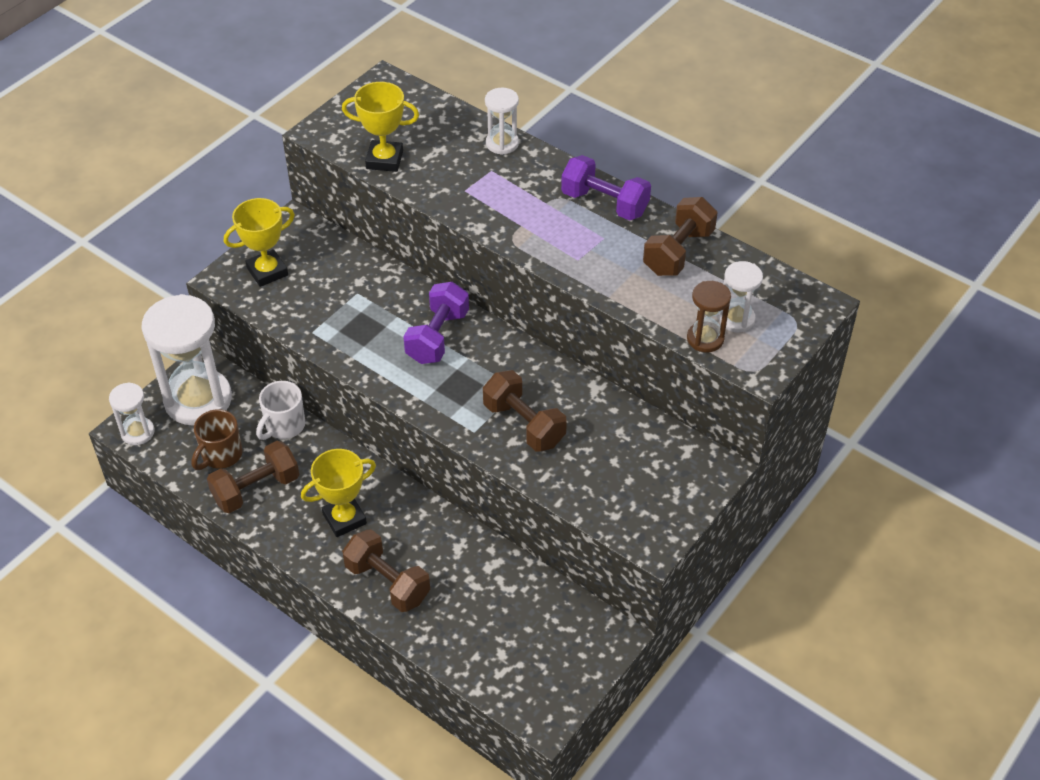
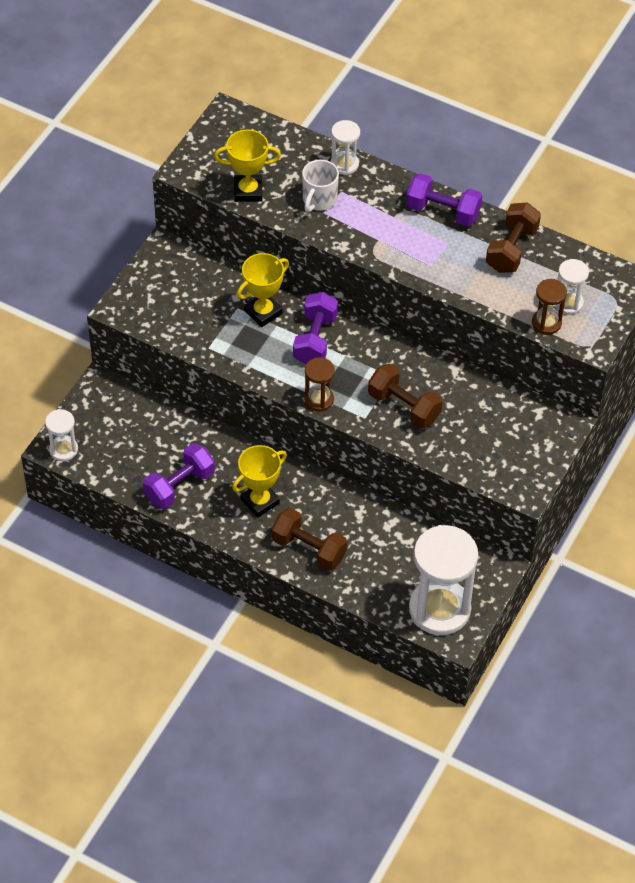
camera: 10 degrees left, 5 degrees up
(198, 400) = (107, 415): white hourglass -> white hourglass (439, 609)
(221, 455) = (141, 460): brown mug -> none
(256, 489) = (179, 486): brown dumbbell -> purple dumbbell
(267, 271) = (154, 297): yellow trophy -> yellow trophy (263, 312)
(284, 426) = (187, 429): white mug -> white mug (319, 200)
(424, 404) = (319, 399): none -> brown hourglass

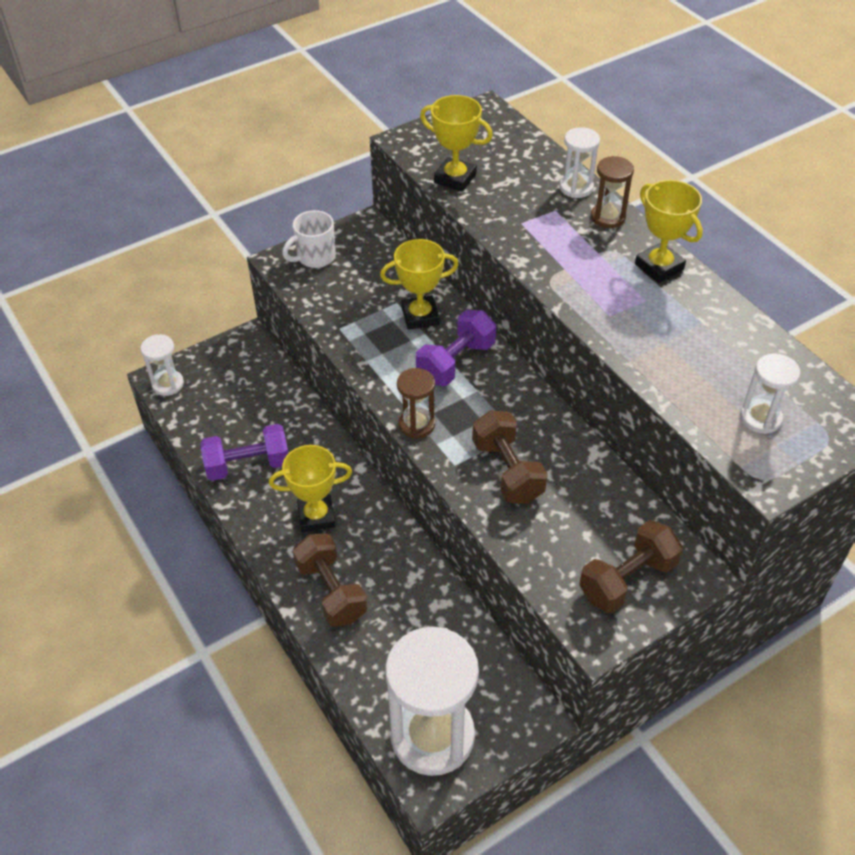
camera: 30 degrees right, 5 degrees down
(319, 200) = (525, 210): white mug -> white mug (315, 257)
(443, 211) = (659, 266): purple dumbbell -> yellow trophy
(511, 249) = (720, 333): brown dumbbell -> brown dumbbell (627, 579)
(546, 323) = (718, 430): brown hourglass -> brown hourglass (608, 217)

